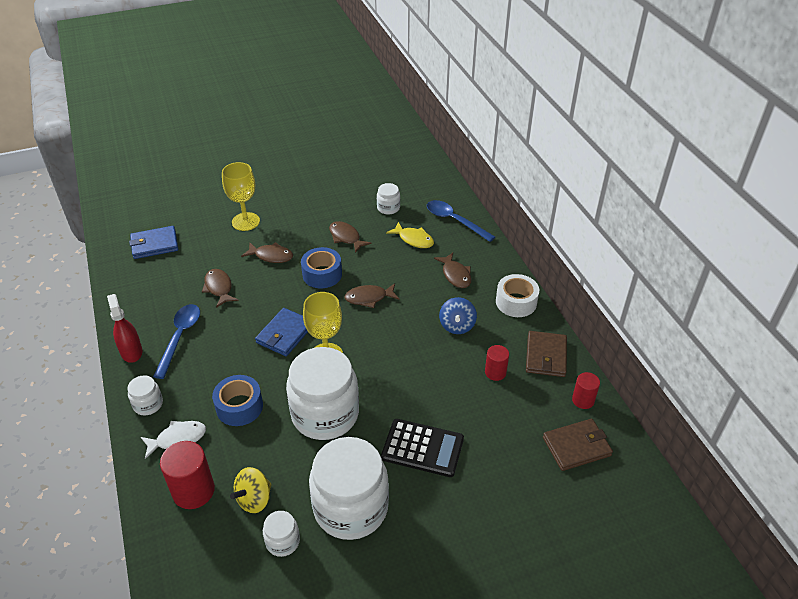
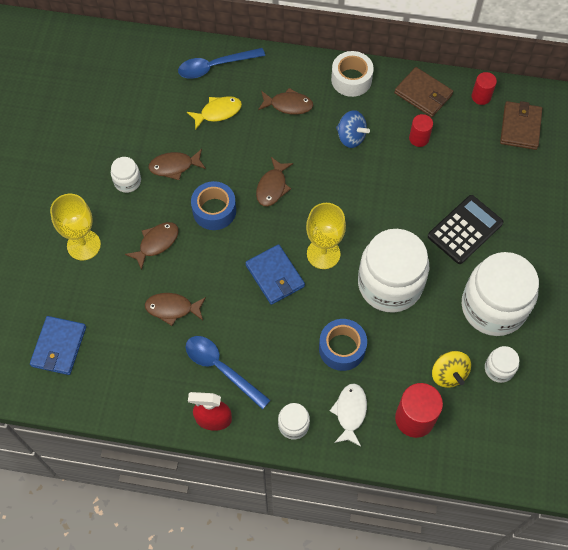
camera: 60 degrees left, 20 degrees up
(388, 208) = (156, 110): white jar -> white jar (127, 181)

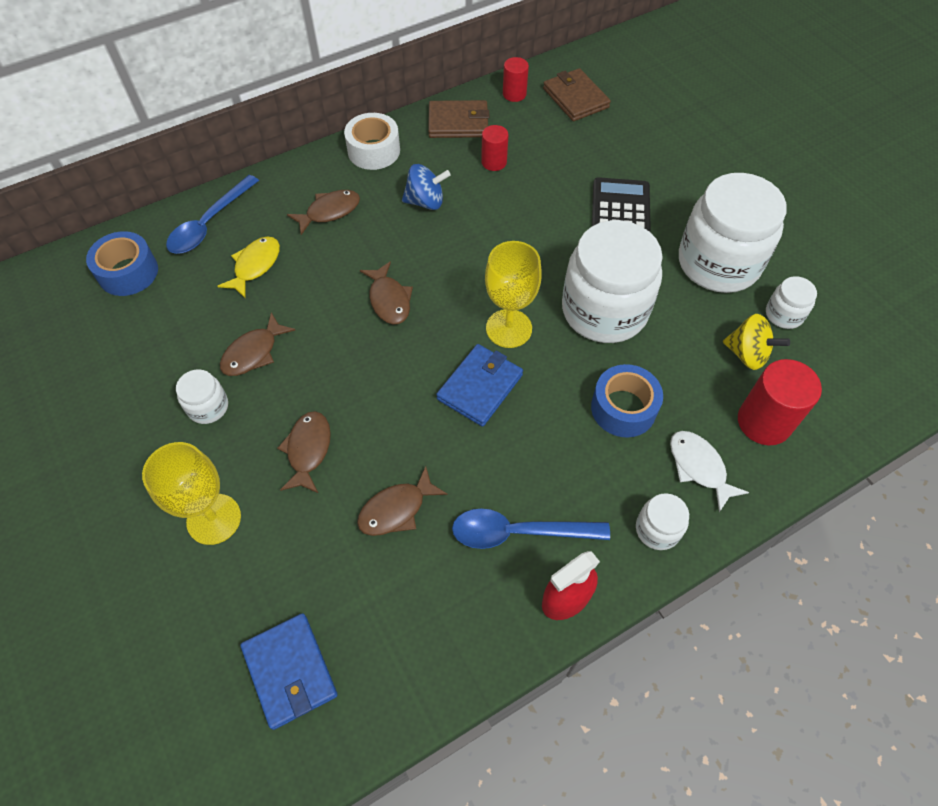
camera: 40 degrees left, 5 degrees down
(214, 210) = (346, 367): blue tape -> blue tape (128, 272)
(275, 276) = (480, 387): blue wallet -> blue wallet turned 75 degrees counterclockwise

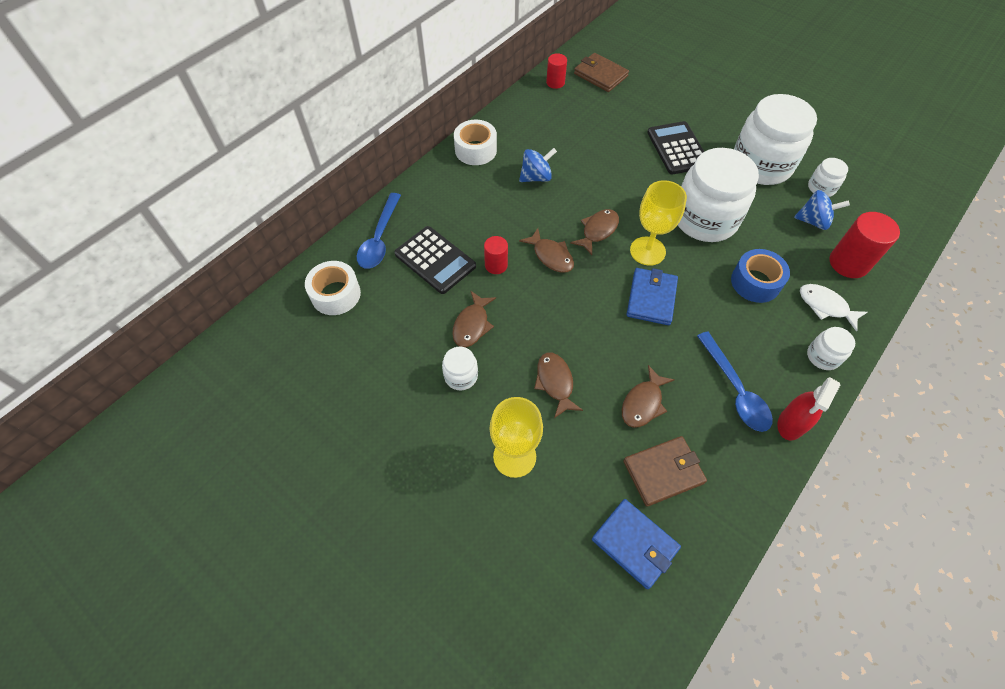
camera: 20 degrees left, 0 degrees up
(128, 272) = (336, 294): blue tape -> white tape
(255, 266) = (435, 260): yellow fish -> black calculator
(329, 212) = (468, 204): brown fish -> brown fish (598, 231)
(458, 122) = (526, 113): brown wallet -> brown wallet (663, 472)
(494, 162) = (569, 135): red cylinder -> red cylinder (496, 265)
(518, 532) = (735, 390): blue spoon -> blue spoon turned 90 degrees counterclockwise
(747, 354) = (813, 221): yellow spinning top -> blue spinning top

